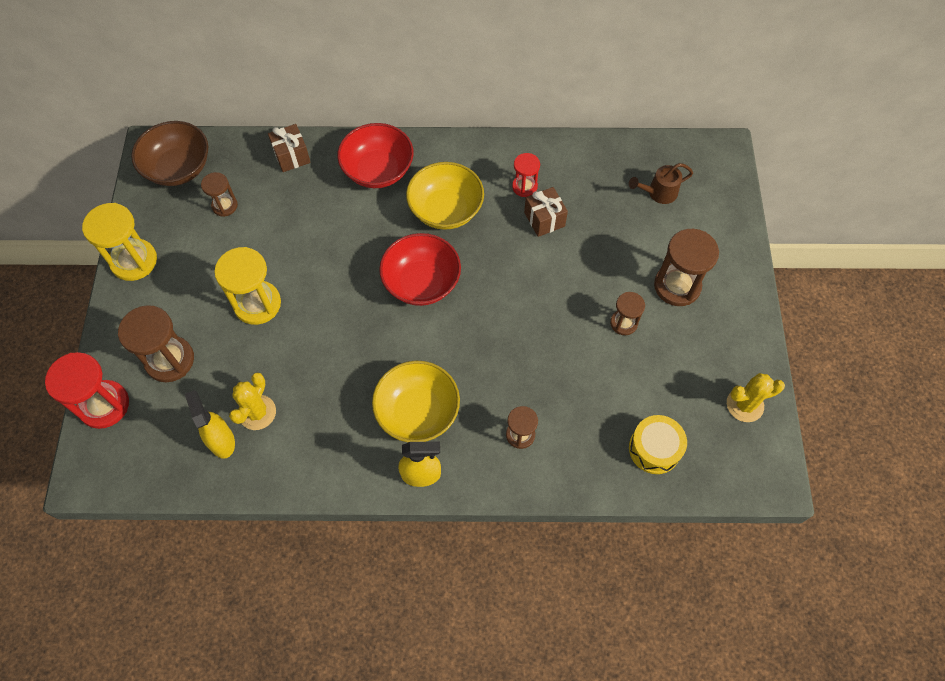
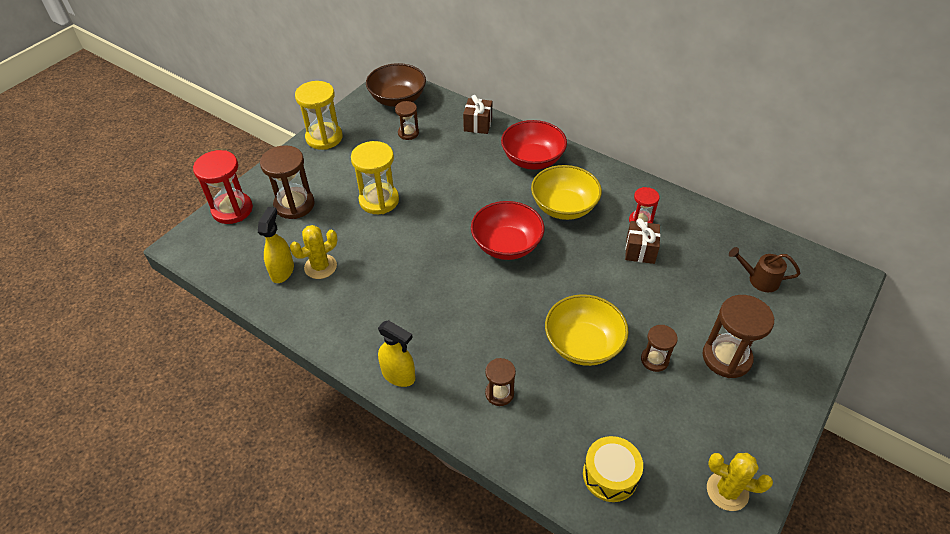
camera: 35 degrees right, 15 degrees down
(417, 412) = (432, 330): yellow bowl -> yellow bowl (583, 344)

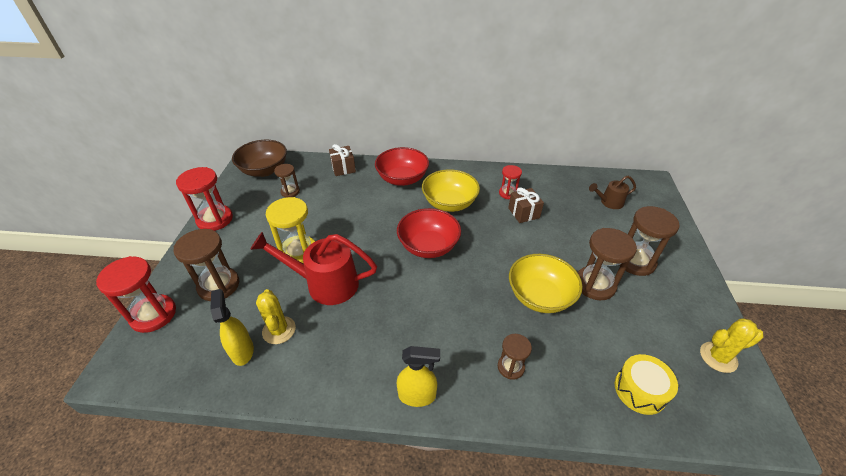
camera: 30 degrees left, 5 degrees down
(320, 267) = (279, 330): yellow cactus -> yellow cactus turned 45 degrees counterclockwise
(324, 138) = (215, 219): yellow hourglass -> red hourglass
(383, 241) = (324, 284): none -> red watering can
(654, 360) = (595, 284): brown hourglass -> brown hourglass, size x1.73

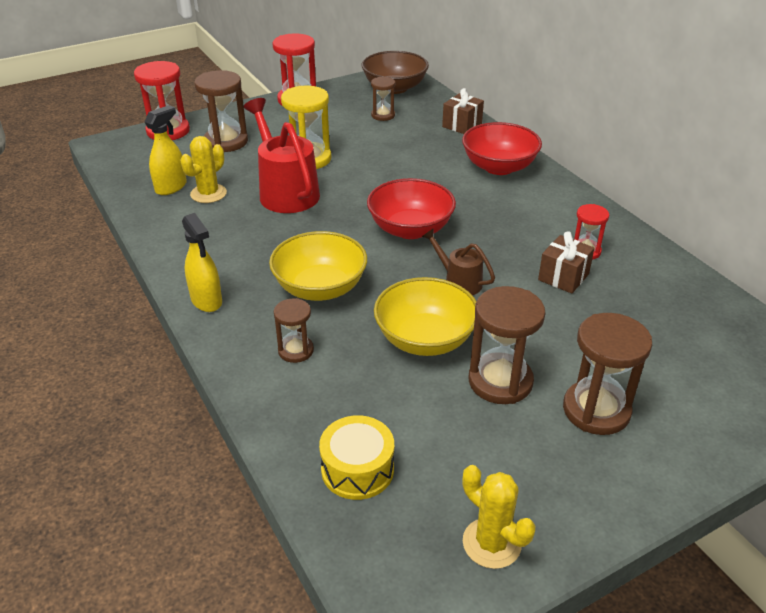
camera: 55 degrees right, 5 degrees down
(449, 203) = (502, 215): yellow bowl -> yellow bowl (320, 288)
(608, 202) = (701, 348): brown watering can -> brown watering can (458, 281)

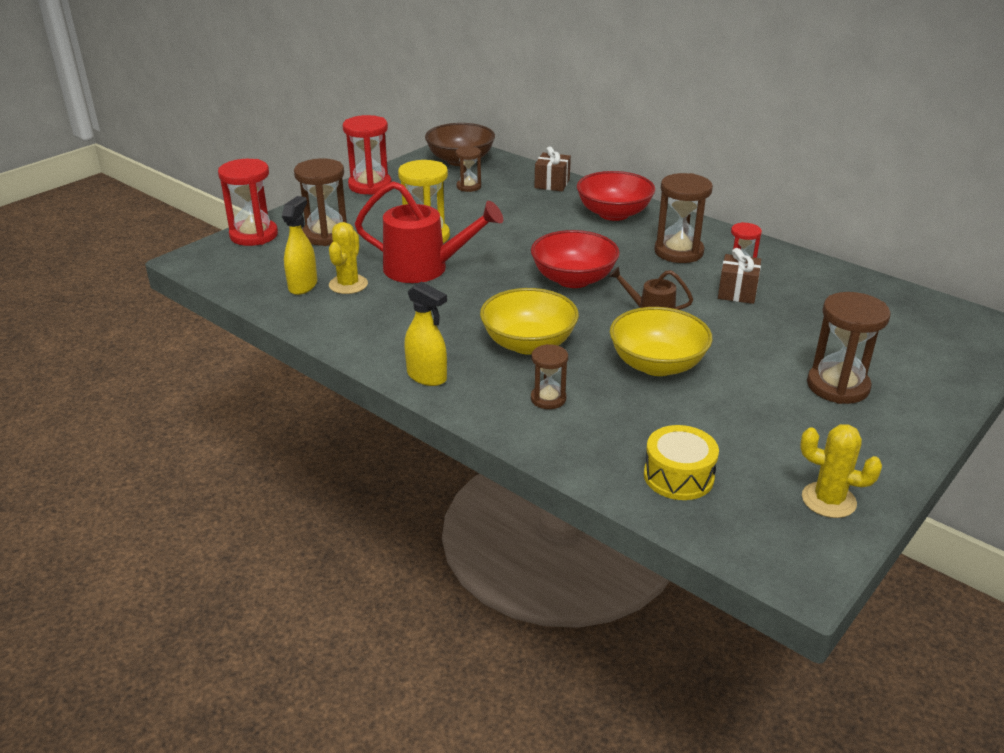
camera: 20 degrees left, 5 degrees down
(285, 191) = (426, 268): red watering can -> red watering can turned 150 degrees clockwise
(500, 381) = (745, 383): brown hourglass -> brown hourglass (678, 252)

